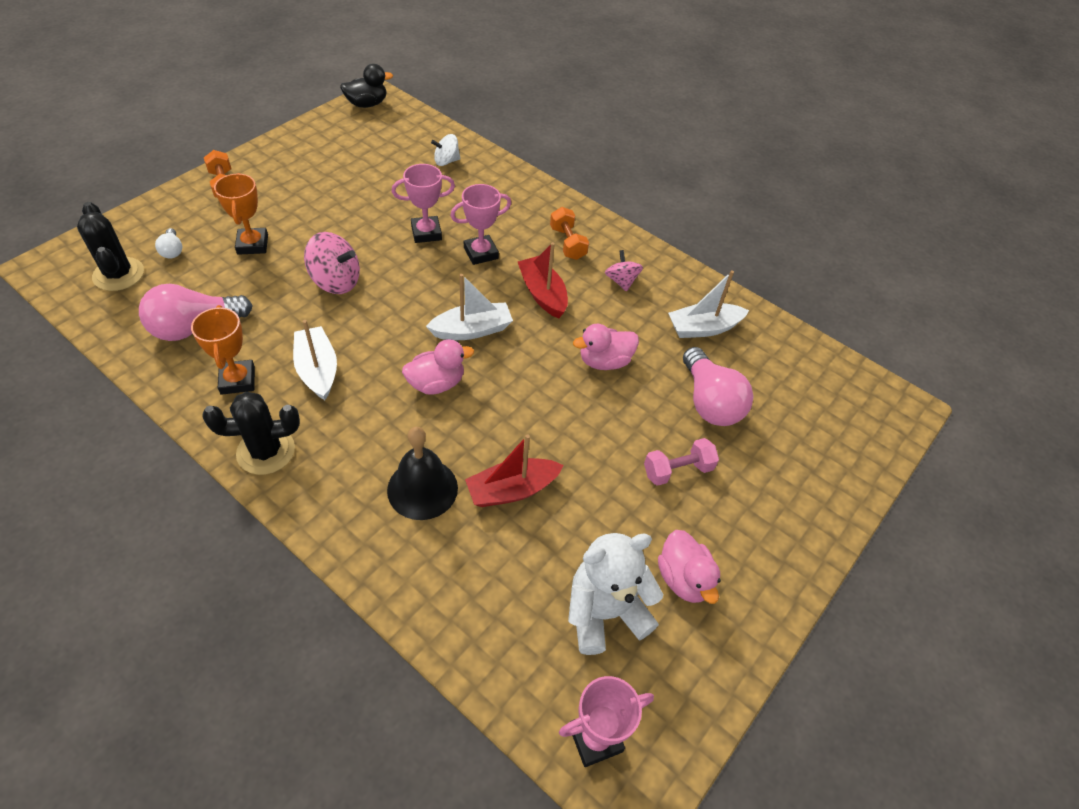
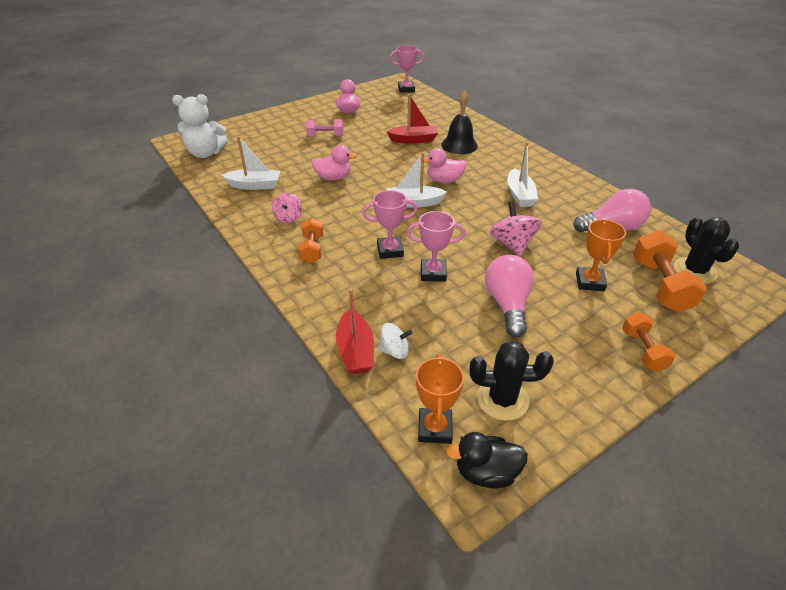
camera: 160 degrees left, 10 degrees down
(172, 250) = (660, 285): white light bulb -> orange dumbbell
(238, 380) = (570, 196): orange trophy -> orange trophy (434, 428)
(266, 451) = (544, 166): black cactus -> black cactus (502, 399)
(336, 281) = (512, 244): pink spinning top -> pink spinning top turned 45 degrees clockwise
(543, 294) = (353, 217): red boat -> red boat (355, 351)
(605, 612) = (388, 108): white teddy bear -> white teddy bear (205, 153)
(709, 402) = (285, 155): pink light bulb -> pink light bulb (507, 304)

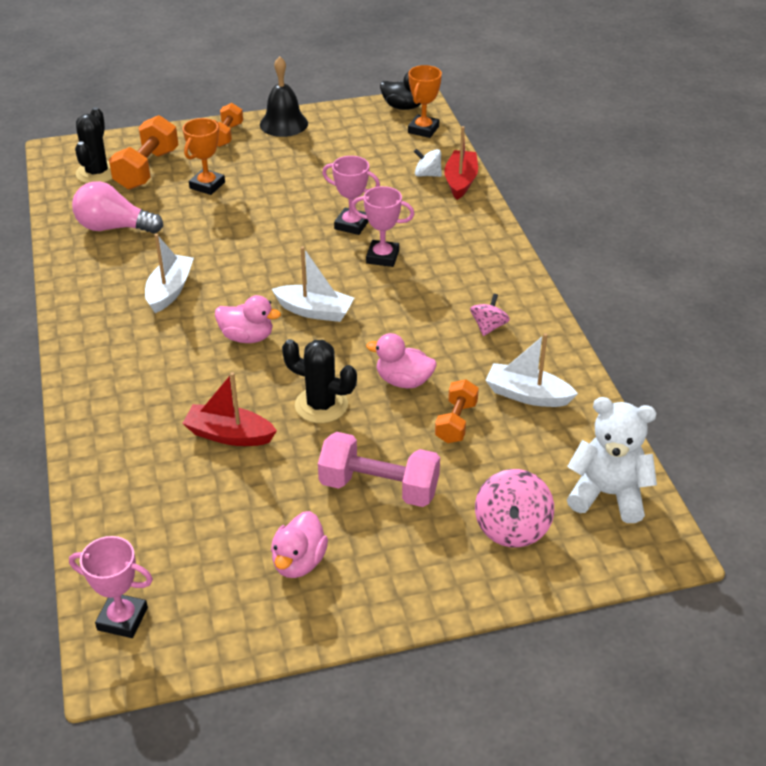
camera: 160 degrees left, 0 degrees up
(312, 249) = (470, 278): orange dumbbell -> orange dumbbell (456, 422)
(325, 136) = (379, 487): pink dumbbell -> pink dumbbell, size x1.62
(459, 145) = (165, 402): black bell -> black bell (283, 124)
(502, 399) = (363, 133): black cactus -> black cactus (321, 405)
(507, 304) = (303, 185): pink light bulb -> none
(512, 244) = (243, 234): pink spinning top -> pink spinning top (512, 528)

